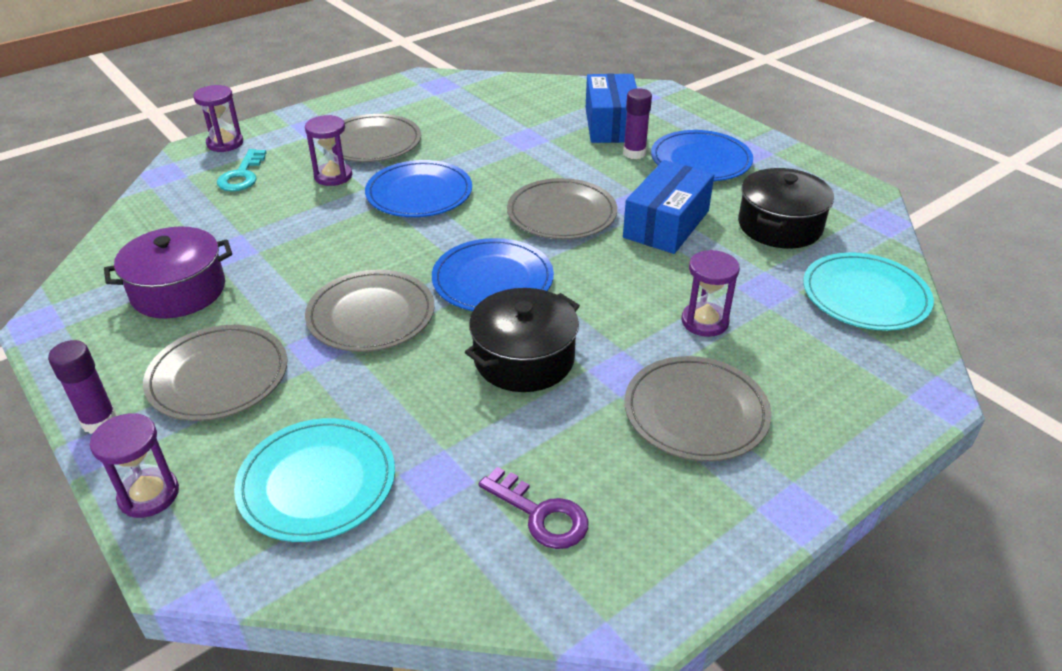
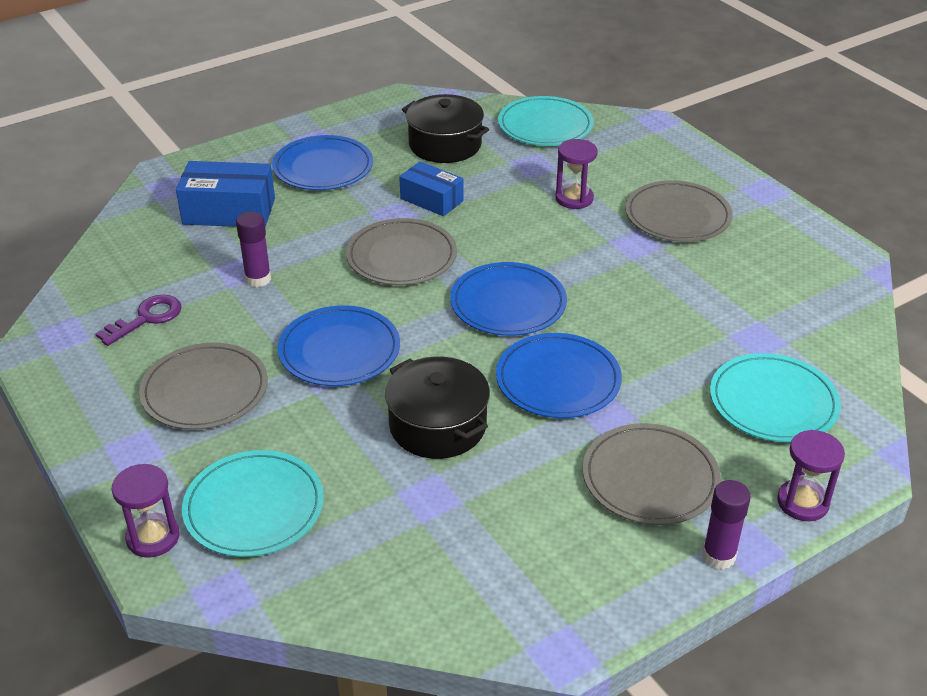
camera: 85 degrees left, 0 degrees up
(178, 291) = (507, 531): purple pot -> none
(242, 175) = (254, 507): turquoise key -> turquoise plate
(333, 176) = (281, 421): purple hourglass -> none
(371, 315) = (558, 380): grey plate -> blue plate
(524, 359) = (620, 290): black pot -> black pot (438, 425)
(541, 514) = (785, 291): purple key -> purple key (147, 318)
(634, 153) = (297, 203): purple glue stick -> purple glue stick (258, 279)
(666, 224) = (431, 200): blue box -> blue box, size x0.66

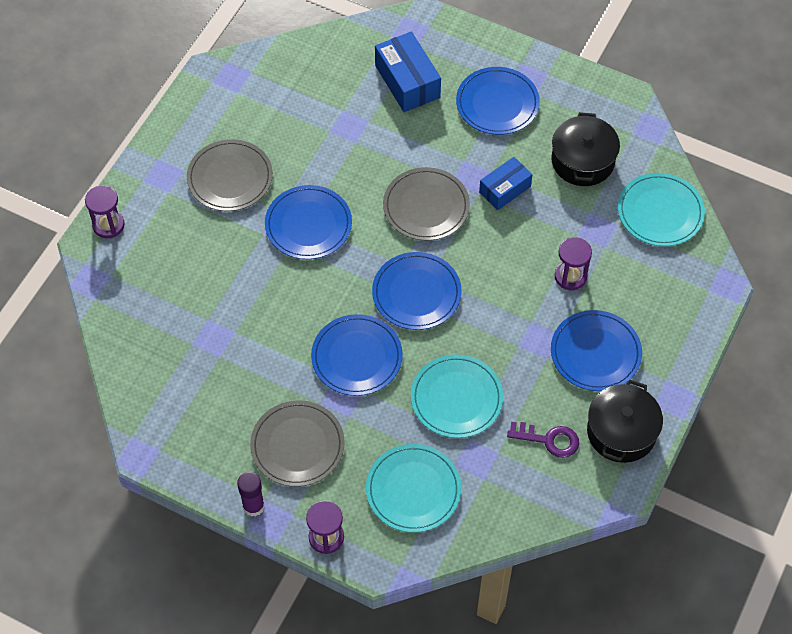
camera: 60 degrees right, 20 degrees up
(147, 318) = (272, 108): purple key -> purple key (549, 440)
(254, 507) = (156, 258): turquoise plate -> turquoise plate (456, 398)
(258, 279) = (347, 141): purple glue stick -> none
(431, 200) = (504, 189): blue box -> blue box turned 45 degrees clockwise
(438, 425) = (274, 312): black pot -> black pot (621, 432)
(677, 216) = (595, 353): grey plate -> blue plate

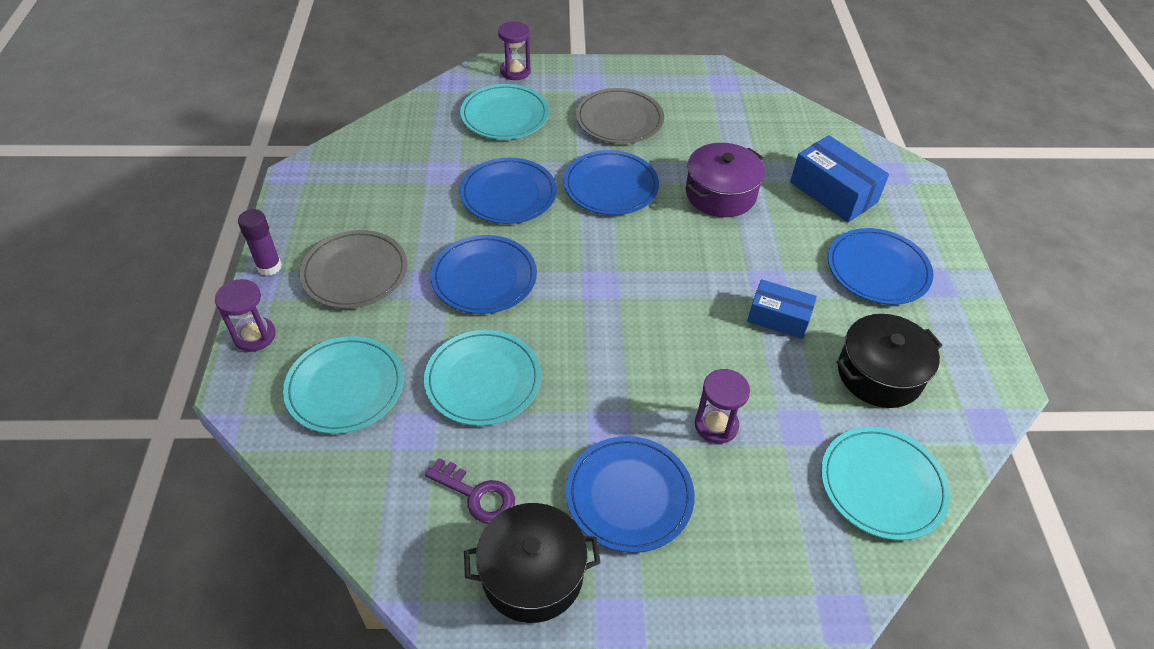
camera: 60 degrees right, 10 degrees down
(168, 260) = (504, 115): none -> turquoise plate
(363, 155) = (720, 194): none -> purple pot
(407, 81) = (833, 192): blue box -> blue box turned 75 degrees counterclockwise
(416, 293) = (592, 294): blue plate -> blue plate (508, 194)
(426, 206) = (702, 262): grey plate -> none
(549, 440) = (477, 495): purple key -> purple key turned 45 degrees counterclockwise

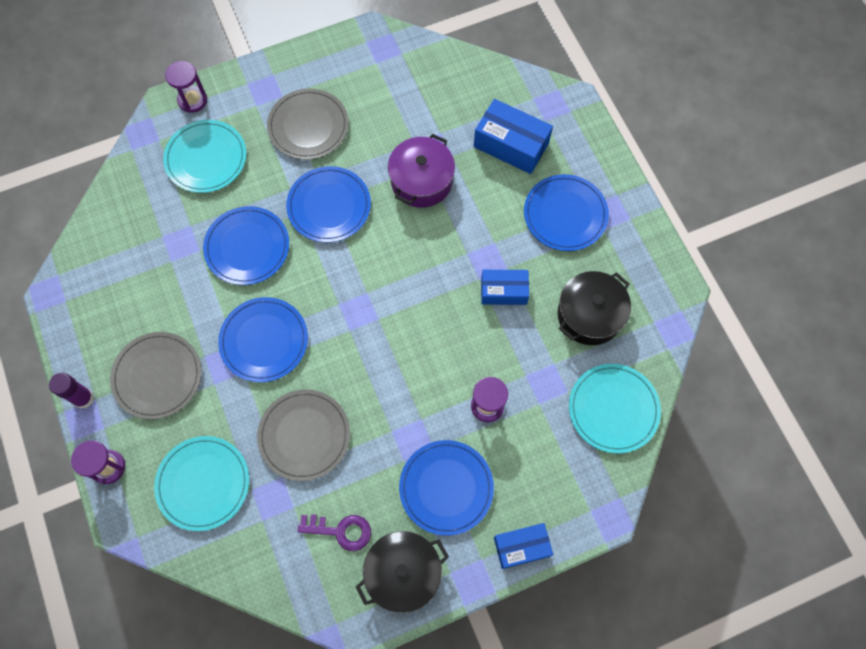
camera: 20 degrees left, 20 degrees up
(483, 380) = (304, 435): turquoise plate -> grey plate
(703, 603) = (521, 547): none -> blue box

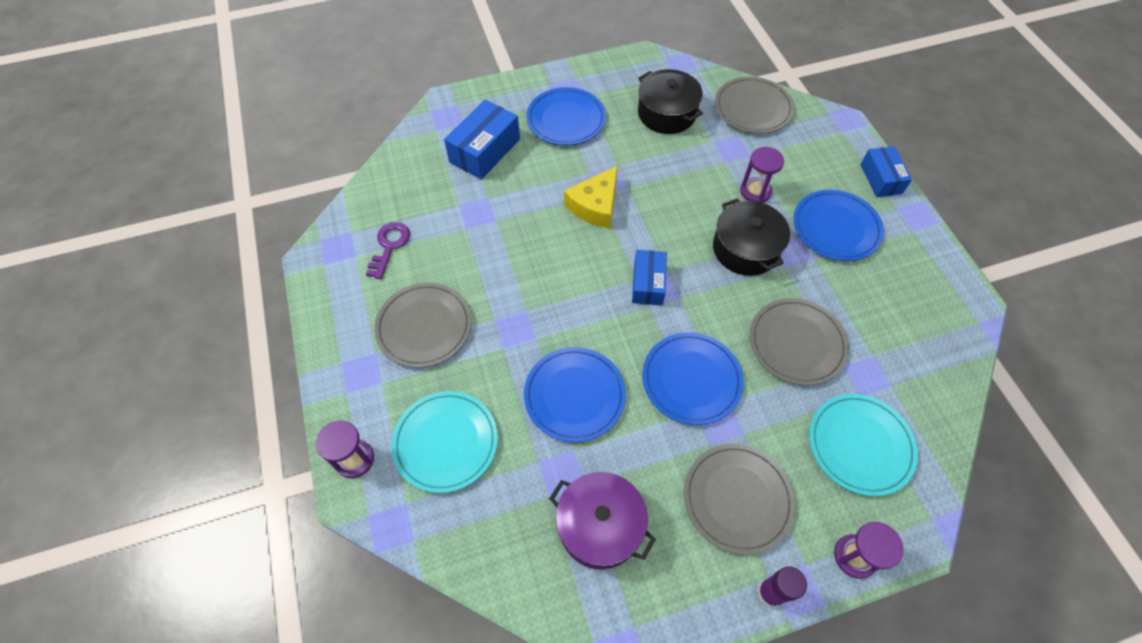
camera: 85 degrees left, 10 degrees down
(329, 206) = (531, 310): blue plate -> none
(341, 531) = (890, 314): purple key -> purple key (389, 246)
(403, 573) = (920, 266): black pot -> black pot (745, 249)
(421, 181) = (513, 224): purple pot -> purple pot (600, 526)
(452, 250) = (595, 205): none -> yellow cheese
(503, 291) = (641, 170): blue box -> blue box (648, 284)
(613, 409) = (753, 108): turquoise plate -> grey plate

